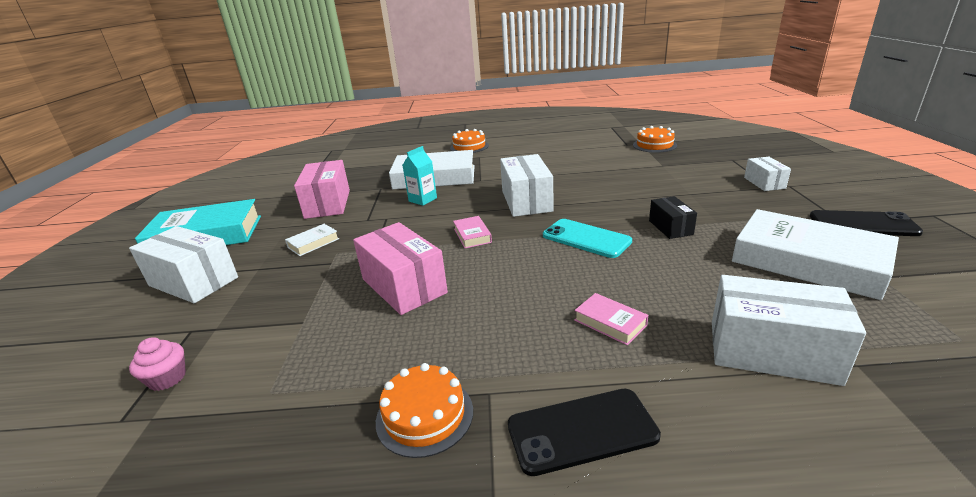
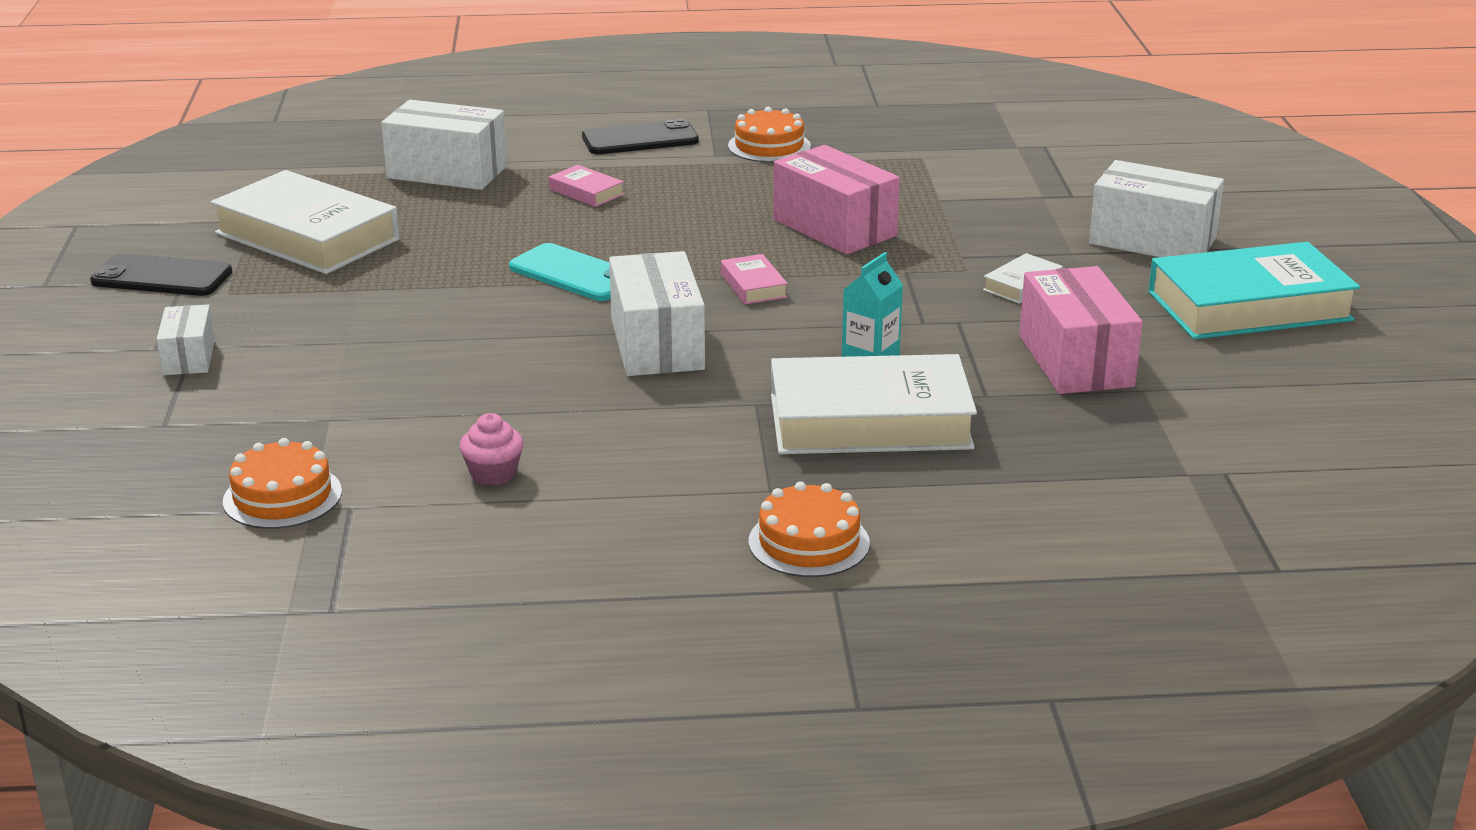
camera: 175 degrees right, 0 degrees up
(167, 378) = (1040, 166): pink cupcake -> pink cupcake (493, 473)
(670, 227) = (436, 284): black box -> none

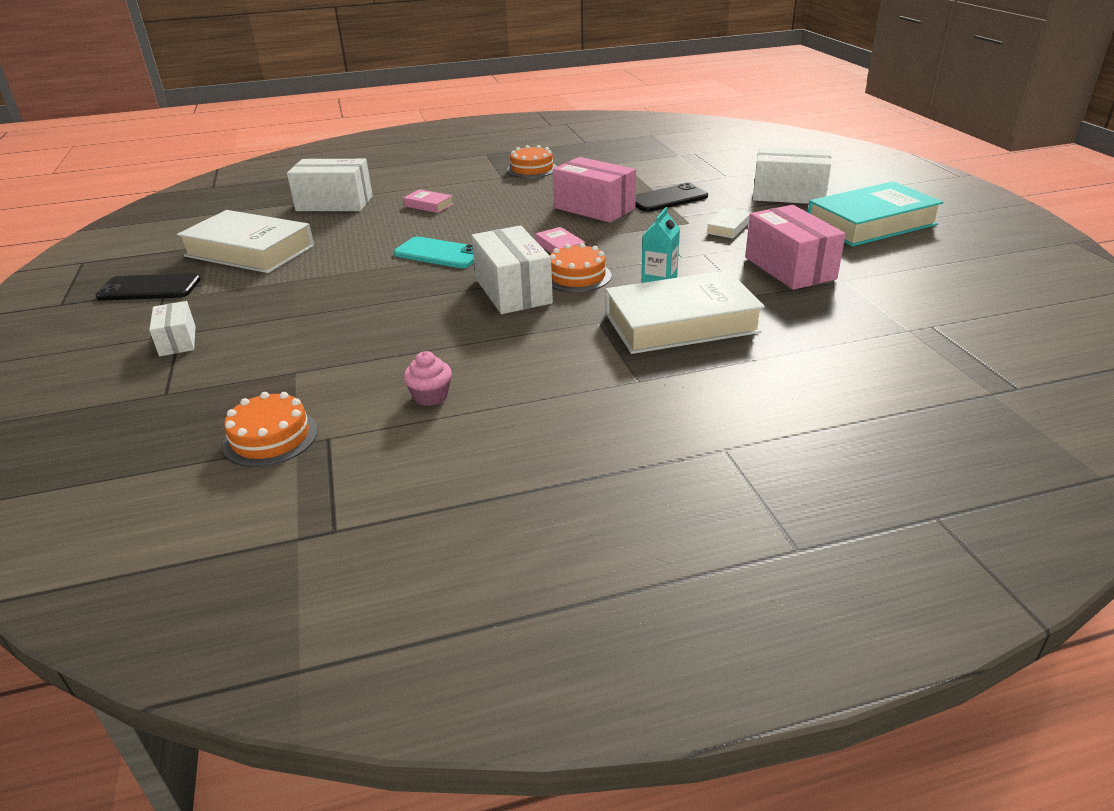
camera: 10 degrees left, 5 degrees up
(640, 139) = (451, 173): black phone -> black phone (667, 199)
(809, 542) = (685, 416): orange cake -> orange cake (577, 276)

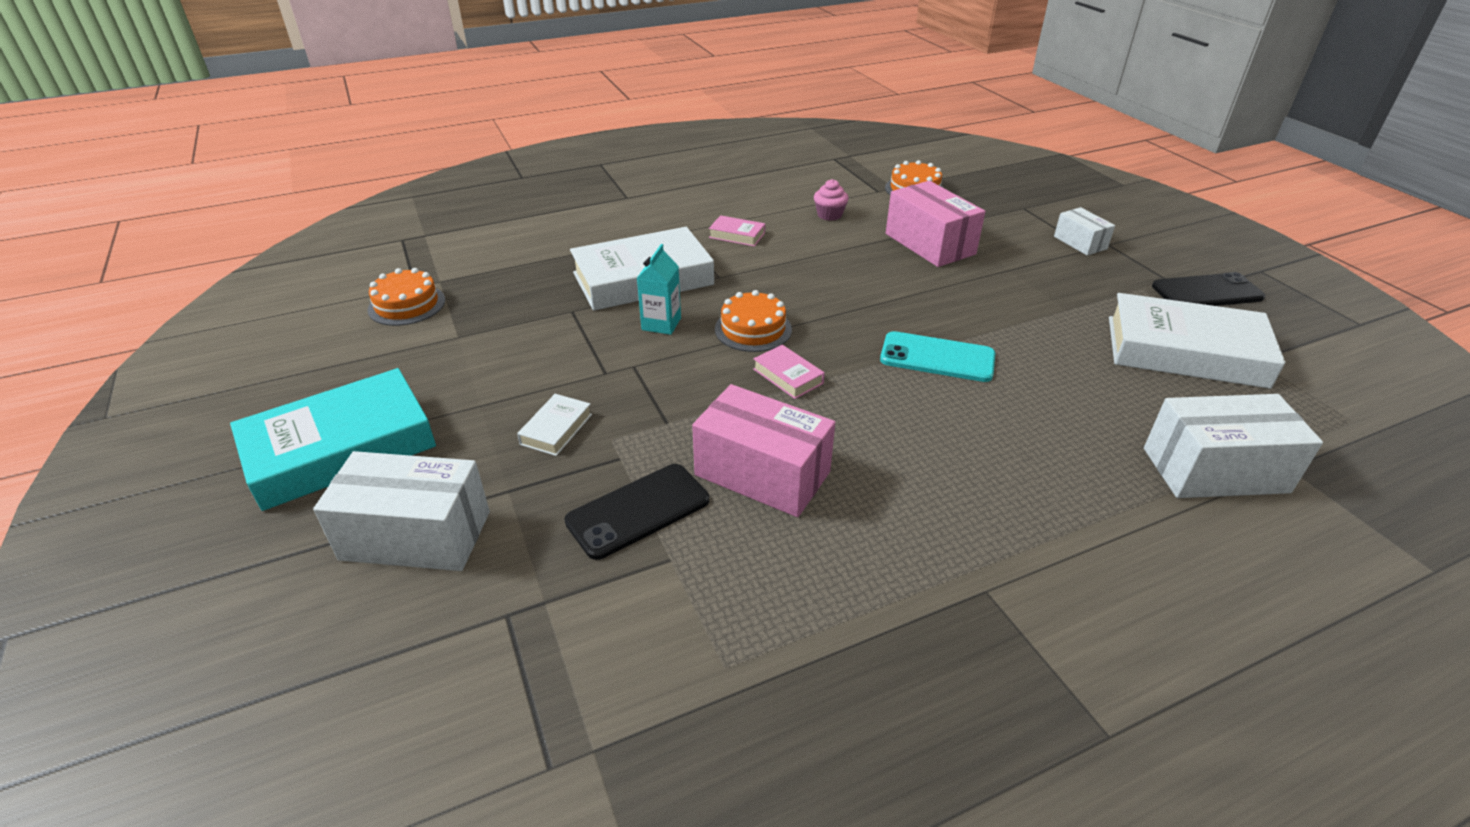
camera: 170 degrees right, 5 degrees up
(429, 205) = (1046, 471): pink book -> pink book (737, 235)
(513, 291) = (816, 306): white box -> none
(532, 169) = (939, 637): orange cake -> orange cake (407, 305)
(789, 268) = (507, 352): pink box -> pink box (929, 244)

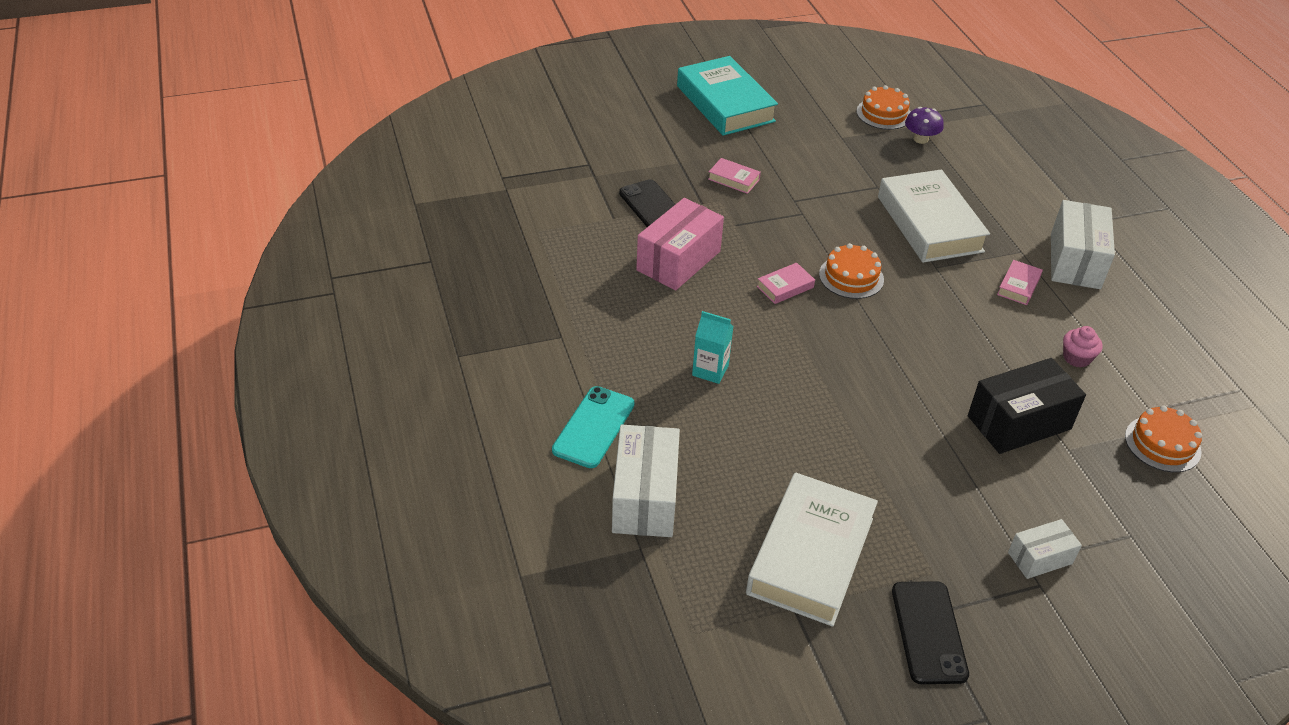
camera: 95 degrees right, 5 degrees up
(416, 535) = (649, 134): white box -> white box (1075, 261)
(470, 280) = (920, 139): none -> purple mushroom
(556, 429) = (733, 179): white book -> pink book
(661, 324) = (859, 229): turquoise carton -> turquoise carton (710, 370)
(929, 244) = (1019, 422): pink box -> black box
(937, 357) = (806, 376): turquoise phone -> turquoise phone (593, 427)

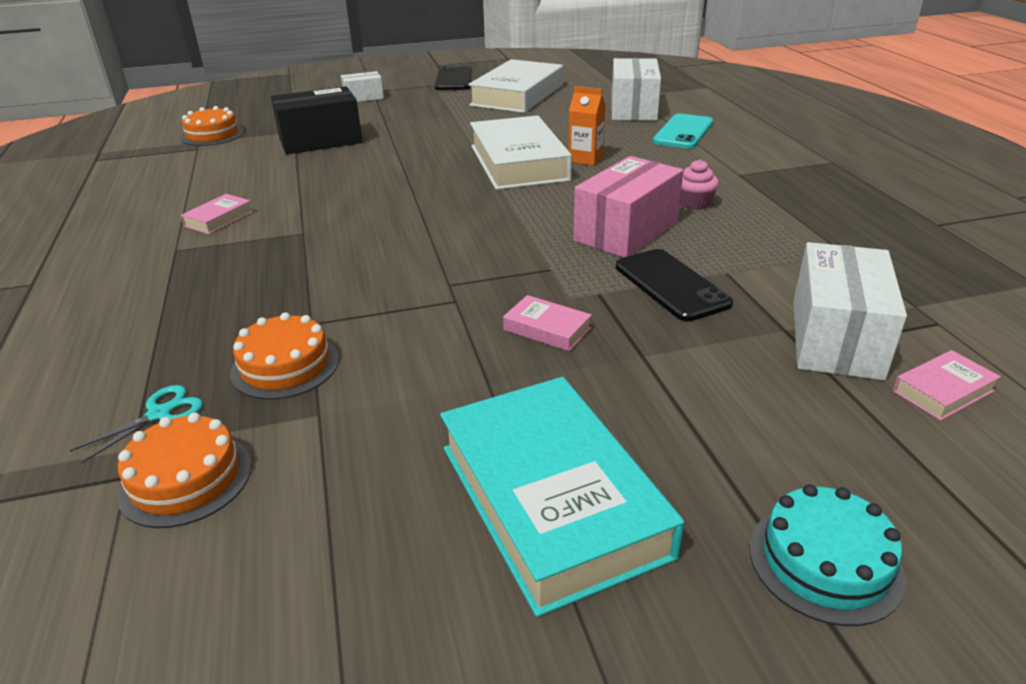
camera: 175 degrees left, 10 degrees down
(623, 84) = (825, 561): none -> turquoise cake
(710, 370) = (585, 159): turquoise carton -> orange carton
(785, 287) = (497, 212): pink book -> pink book (943, 391)
(851, 277) = (414, 222): orange cake -> orange cake (285, 366)
(920, 139) = (159, 414): purple mushroom -> turquoise scissors
(929, 224) = (270, 276): white book -> white book (518, 163)
(1075, 261) = (118, 242): white box -> white box (836, 338)
(1076, 358) = (223, 173): pink cupcake -> pink cupcake (694, 203)

